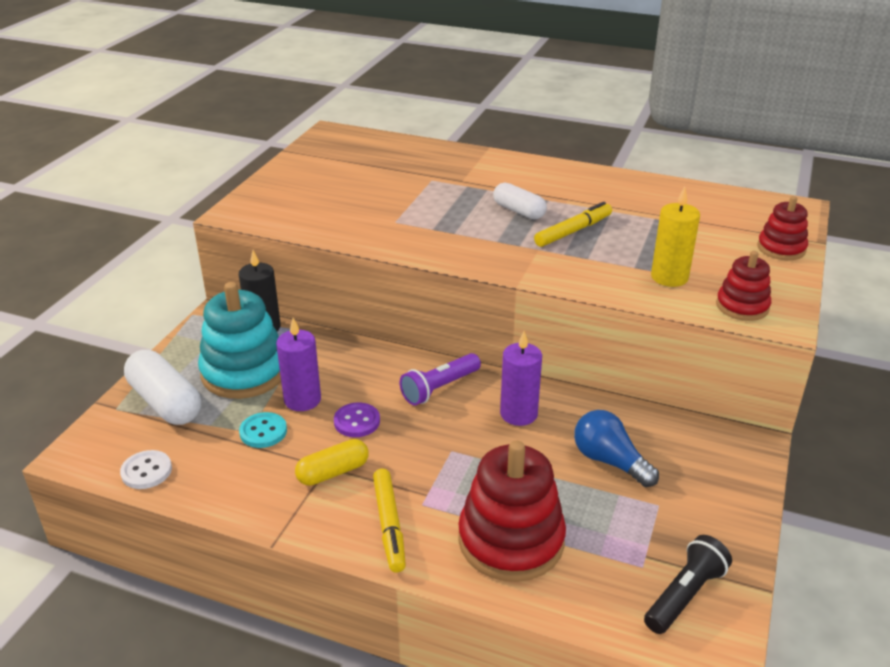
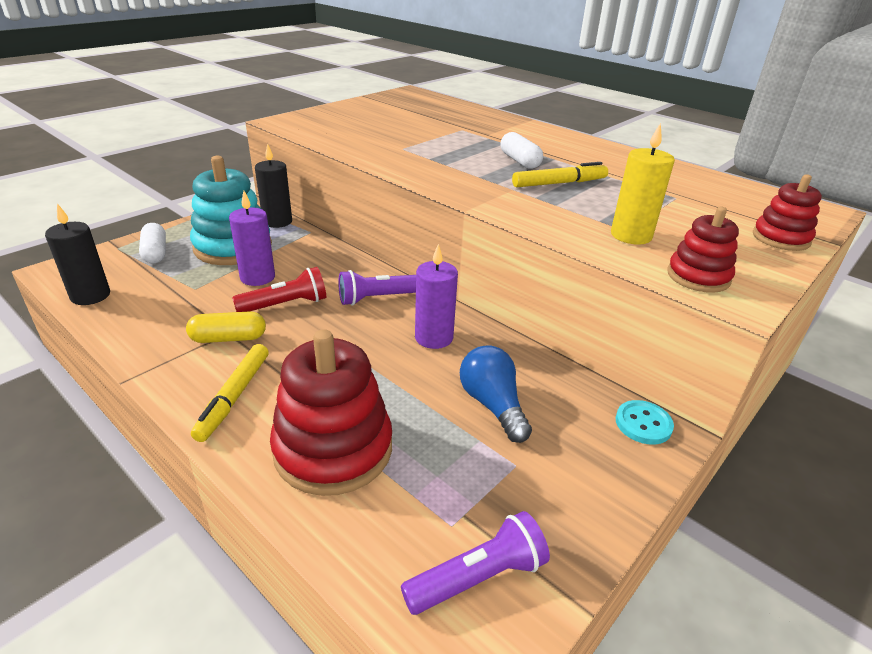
camera: 20 degrees right, 0 degrees up
(146, 471) = (90, 296): white button -> black candle
(165, 402) = (155, 252): white capsule -> white capsule, size x0.63
(263, 432) = (204, 292): turquoise button -> turquoise button (643, 424)
(357, 421) = (285, 305): purple button -> red flashlight
(685, 595) = (478, 577): black flashlight -> purple flashlight

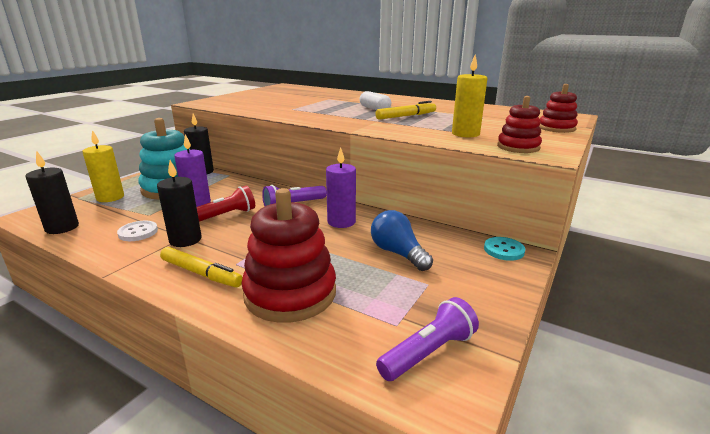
camera: 10 degrees left, 10 degrees down
(155, 252) = (110, 197): white capsule -> yellow candle
(175, 317) = (138, 232): none -> white button
(228, 338) = (185, 240): yellow capsule -> black candle
(234, 397) = (201, 273): yellow marker -> yellow marker turned 60 degrees counterclockwise

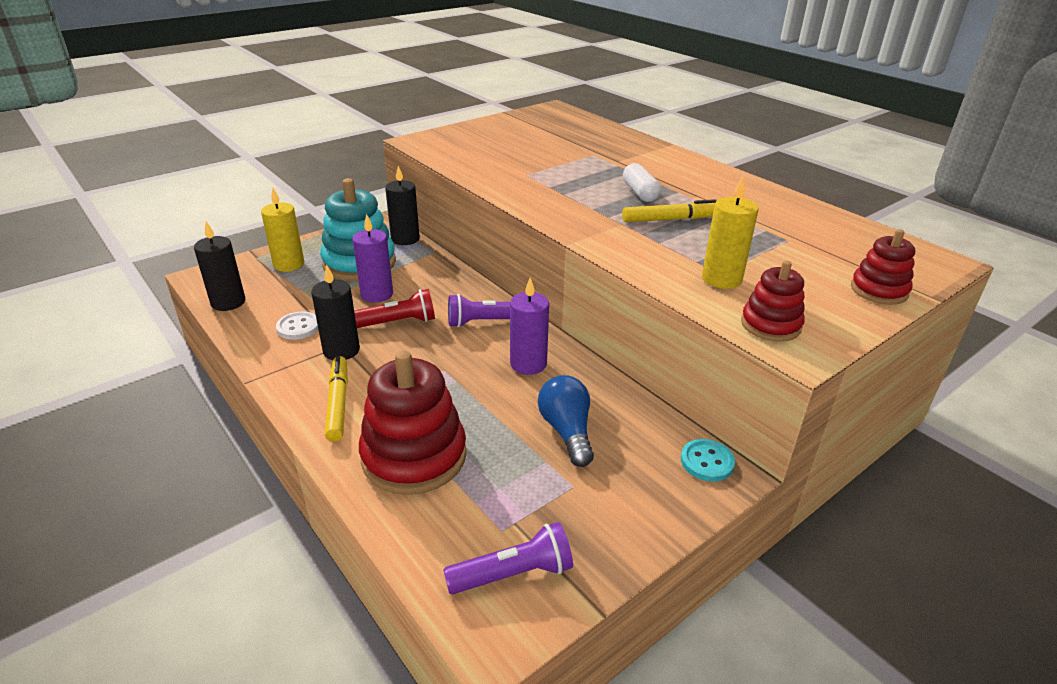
camera: 20 degrees right, 10 degrees up
(201, 273) = (338, 403): yellow marker -> yellow marker turned 150 degrees counterclockwise

